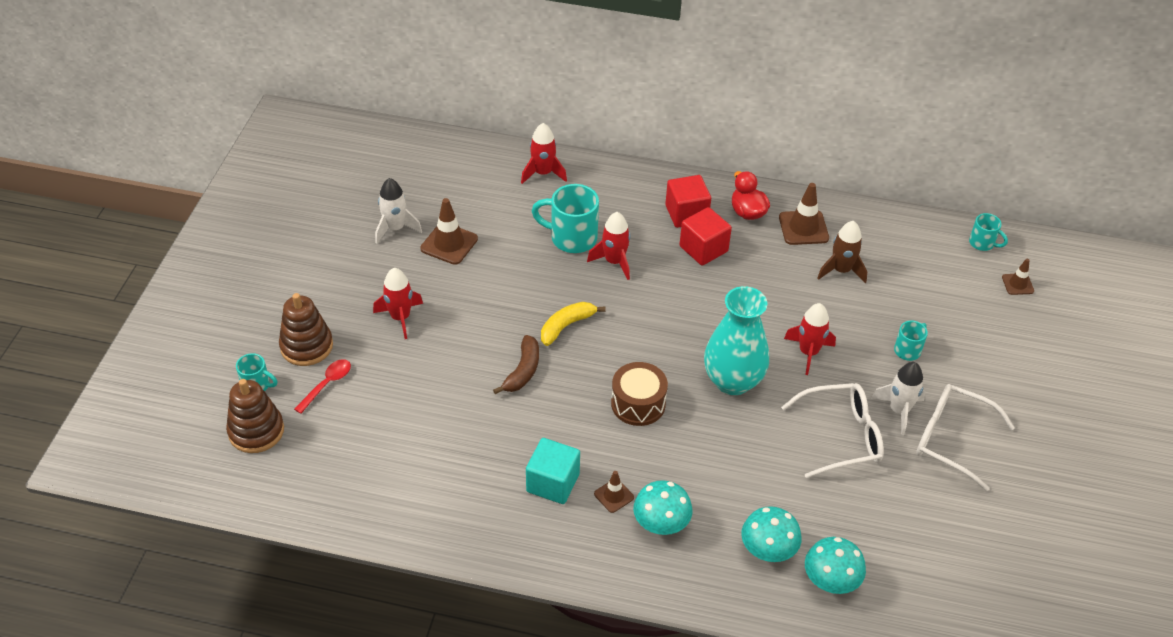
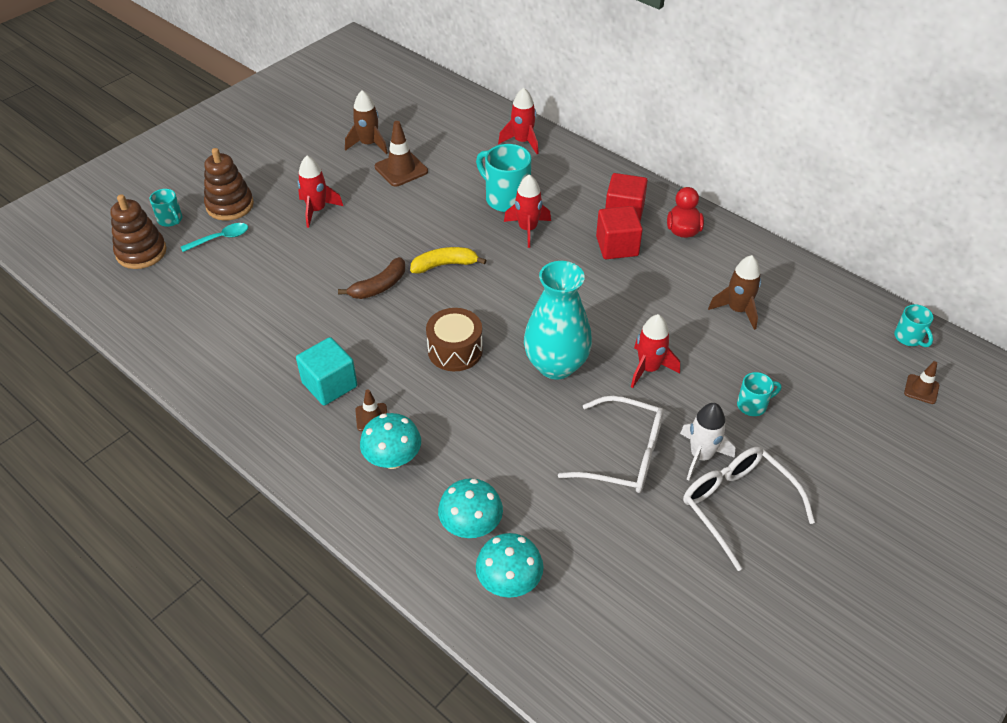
camera: 30 degrees right, 0 degrees up
(327, 384) = (220, 238): red spoon -> turquoise spoon
(395, 228) = (369, 144): white rocket -> brown rocket
(803, 228) = (727, 261): brown traffic cone -> none

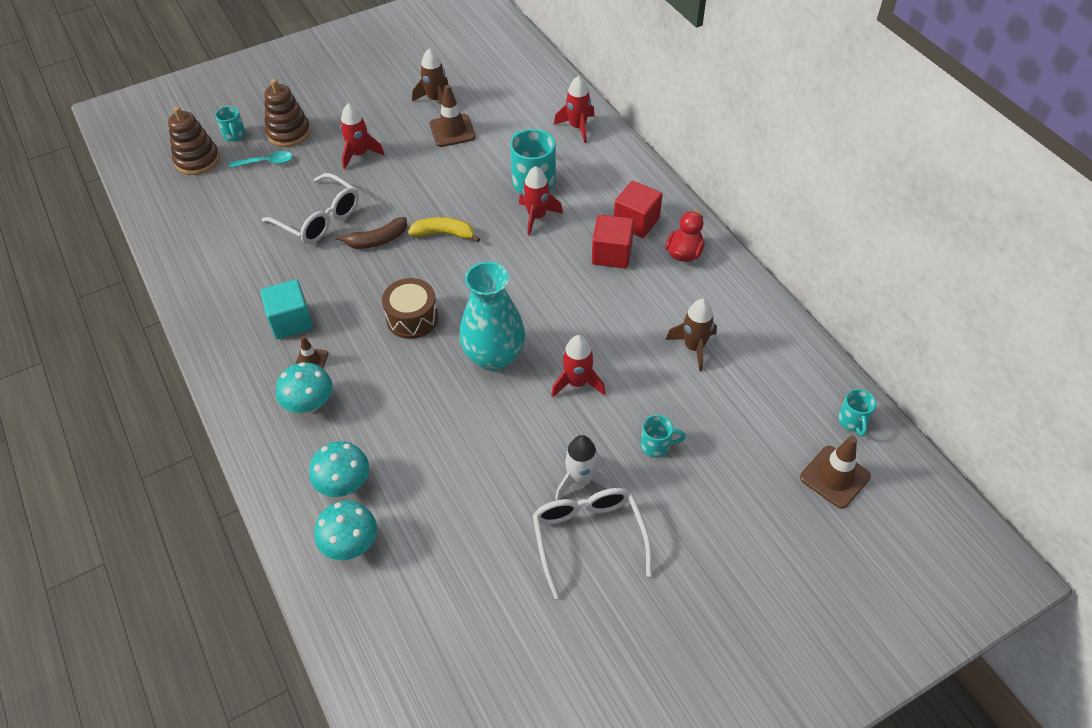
camera: 20 degrees right, 5 degrees up
(623, 455) = (509, 458): white glasses -> white glasses (319, 218)
(921, 389) = (834, 477): brown traffic cone -> brown traffic cone, size x1.71

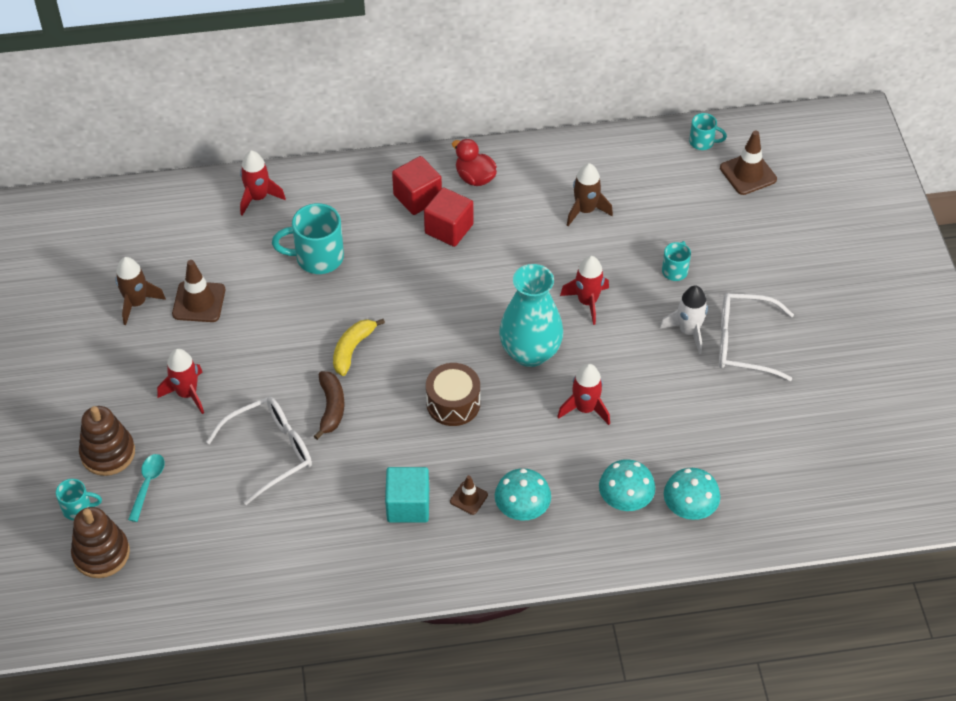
camera: 70 degrees left, 0 degrees up
(537, 217) = (369, 269): red rocket -> red rocket (585, 408)

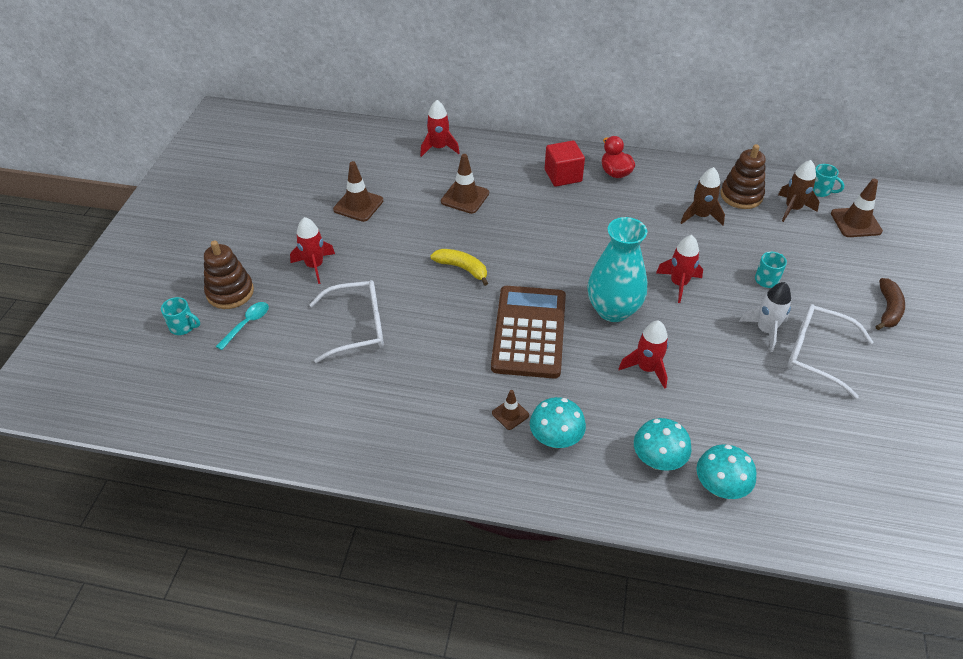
camera: 20 degrees right, 5 degrees down
(101, 553) = (180, 367): brown stacking toy -> brown stacking toy (741, 196)
(137, 303) = (312, 194): brown rocket -> brown rocket (792, 209)
(317, 257) = (465, 197): turquoise mug -> brown traffic cone
(331, 408) = (424, 307): brown banana -> brown banana (888, 309)
(352, 349) = (462, 268): yellow banana -> yellow banana turned 75 degrees clockwise
(408, 505) = (453, 404): turquoise cube -> none
(449, 229) = (579, 202): red cube -> none
(453, 403) = (529, 332): brown drum -> brown calculator

